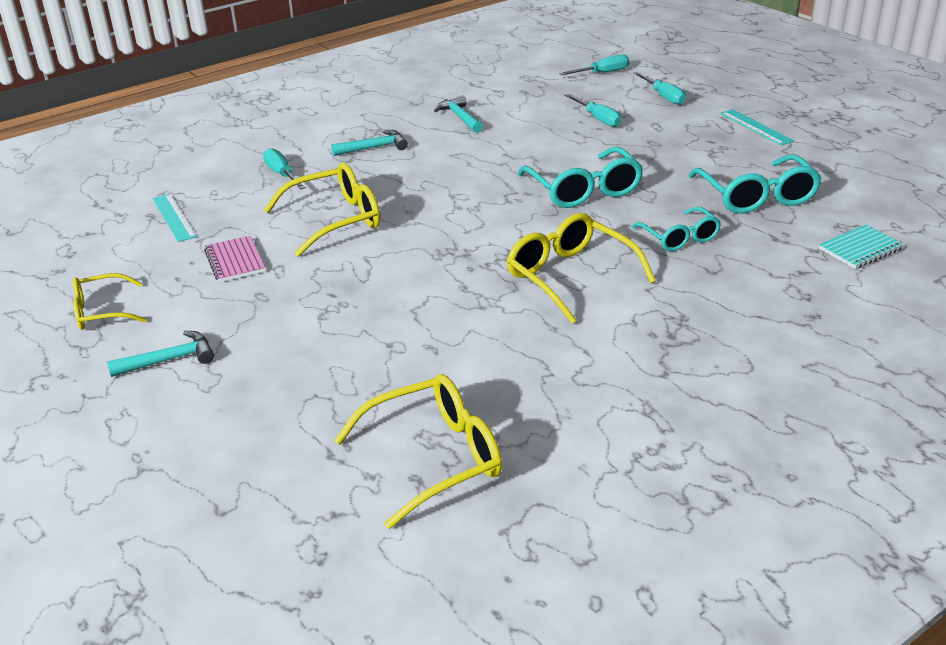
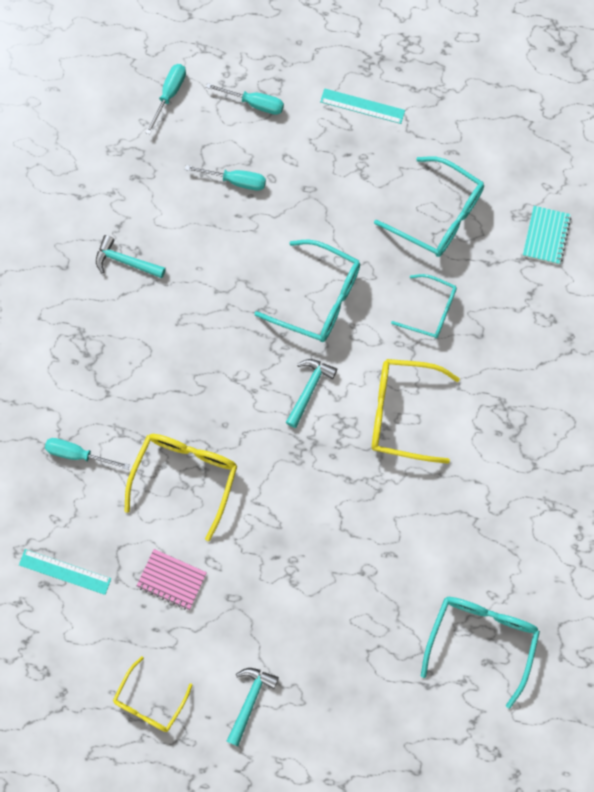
camera: 45 degrees left, 40 degrees up
(374, 148) = (107, 361): turquoise hammer -> turquoise hammer (309, 389)
(435, 458) = (481, 639): yellow glasses -> turquoise glasses

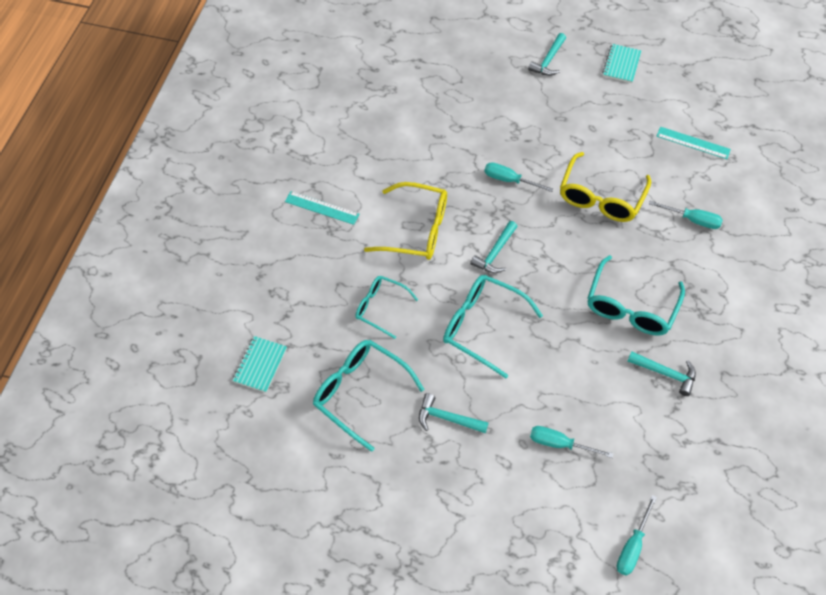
camera: 175 degrees left, 15 degrees down
(149, 702) = (621, 64): yellow glasses -> turquoise notebook
(171, 579) = (609, 132): pink notebook -> none
(254, 103) = (539, 528): turquoise screwdriver -> turquoise screwdriver (509, 180)
(347, 197) = (447, 418): none -> turquoise hammer
(362, 106) = (423, 514): turquoise ruler -> turquoise ruler (322, 208)
(481, 639) = (376, 82): turquoise glasses -> turquoise glasses (630, 307)

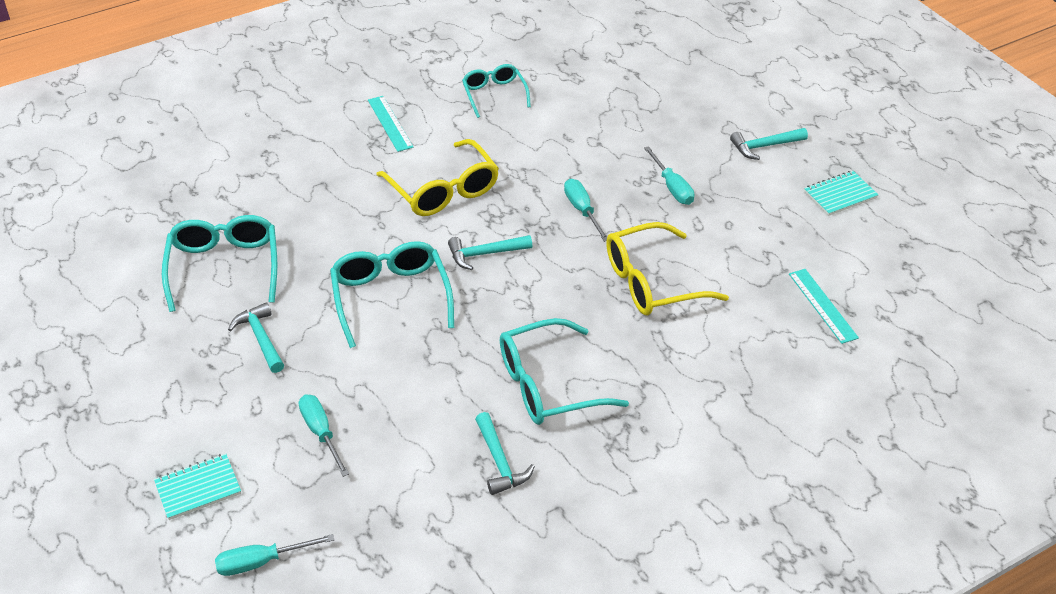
camera: 45 degrees right, 15 degrees down
(260, 365) = (184, 193): turquoise notebook -> turquoise notebook (198, 488)
(380, 307) = (329, 222): turquoise glasses -> turquoise glasses (494, 94)
(692, 220) = (722, 365): turquoise screwdriver -> turquoise screwdriver (672, 187)

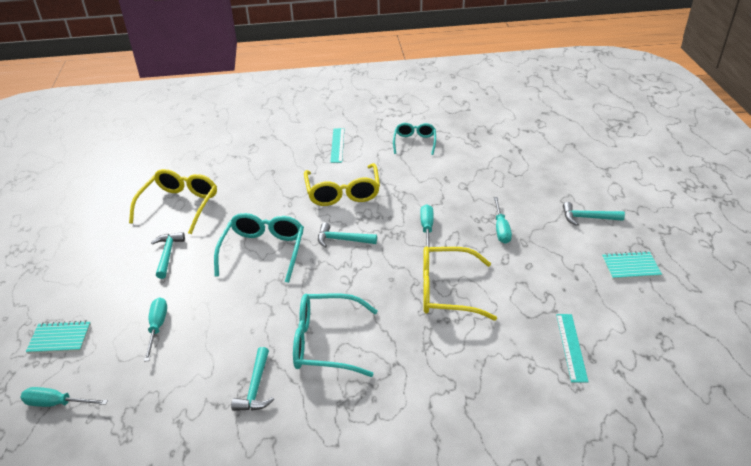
camera: 25 degrees right, 5 degrees down
(224, 267) = (180, 205): turquoise glasses -> yellow glasses

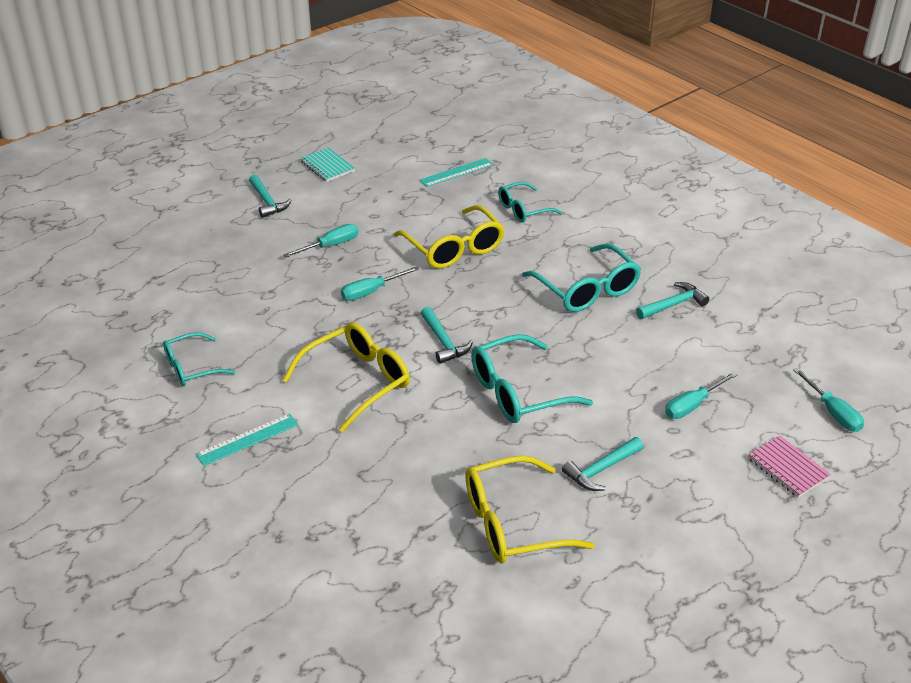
camera: 125 degrees left, 0 degrees up
(60, 339) = (787, 468): turquoise notebook -> pink notebook
(472, 363) = (523, 209): none -> turquoise glasses

